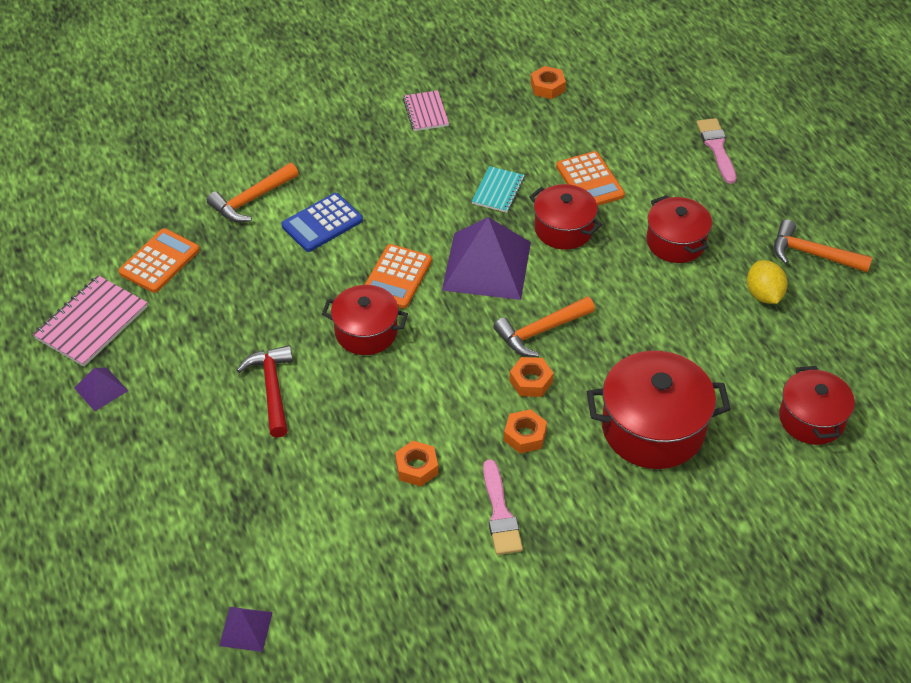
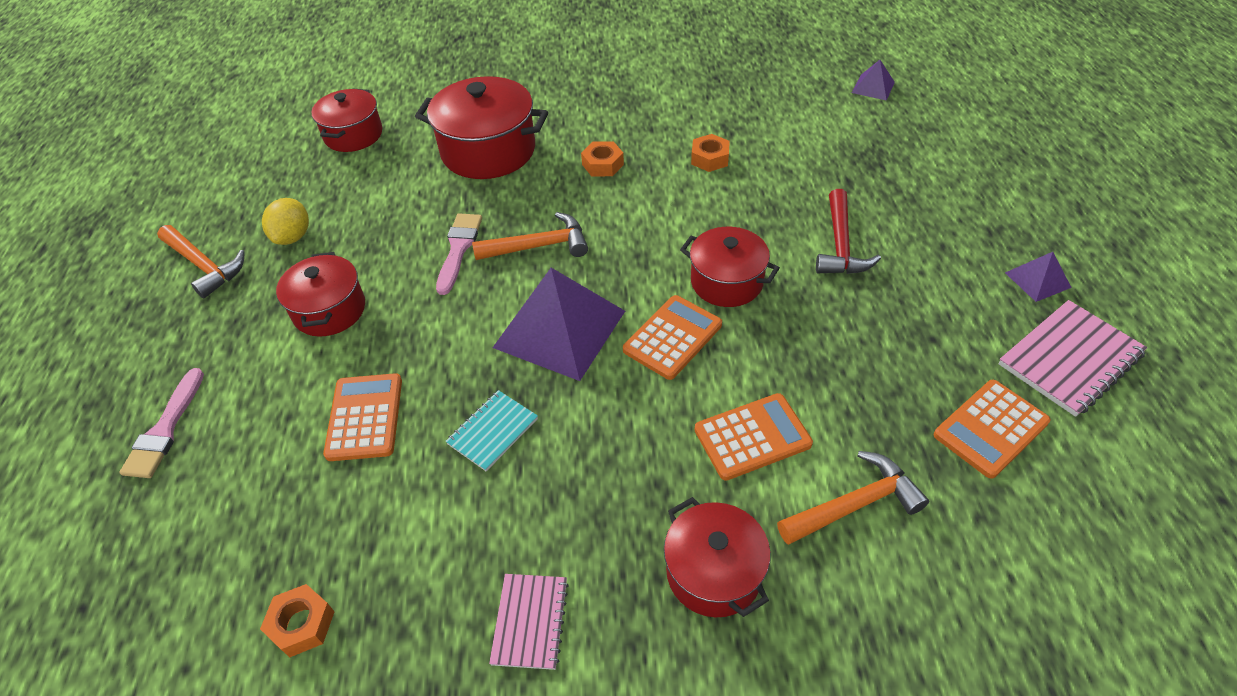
camera: 160 degrees left, 0 degrees up
(322, 223) = (752, 437): blue calculator -> orange calculator
(500, 513) = (650, 119): pink brush -> pink brush (459, 249)
(531, 381) = (574, 204): orange nut -> none
(563, 229) = (443, 355): red pot -> red pot (714, 572)

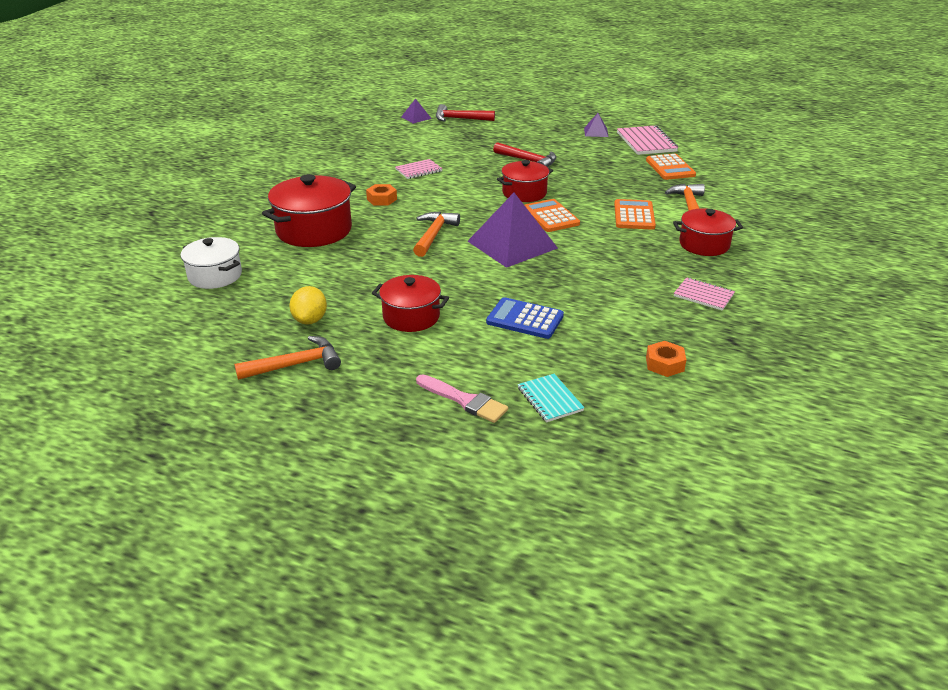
camera: 65 degrees left, 15 degrees down
(293, 237) = (310, 320): yellow lemon -> yellow lemon turned 60 degrees clockwise
(353, 135) = (215, 276): red pot -> white pot
(365, 417) = (525, 319): orange calculator -> blue calculator
(459, 249) = (404, 260): pink brush -> none
(493, 431) = (572, 280): turquoise notebook -> turquoise notebook (550, 399)
(710, 158) = (418, 170): orange nut -> pink notebook
(915, 124) = (460, 119): none -> red hammer

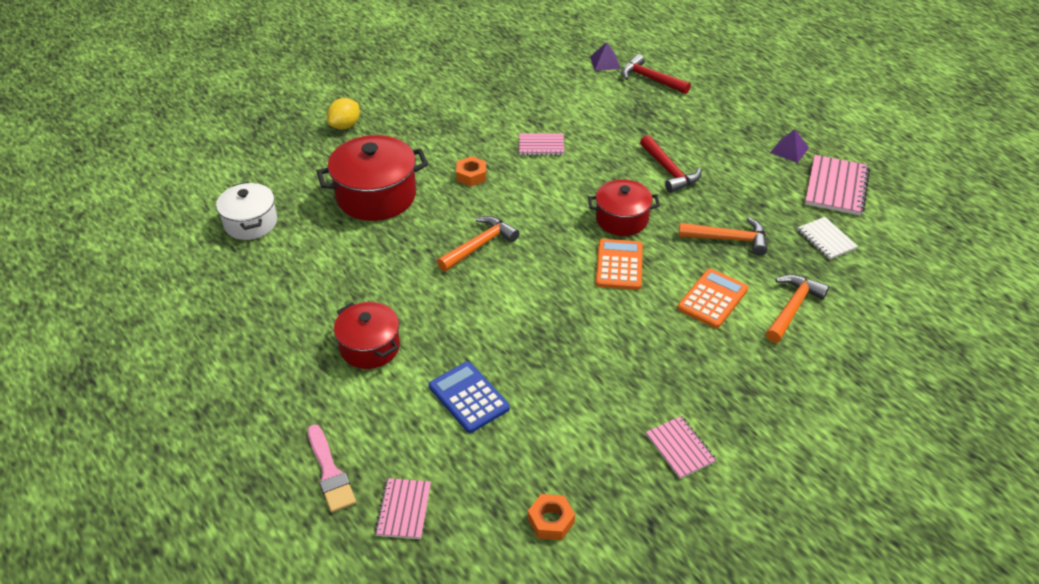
camera: 30 degrees right, 10 degrees up
(295, 365) = (231, 361): orange hammer -> orange hammer (728, 239)
(310, 320) = (283, 312): yellow lemon -> yellow lemon (345, 126)
(512, 244) = (544, 290): purple pyramid -> none
(550, 399) = (403, 509): turquoise notebook -> pink notebook
(670, 168) = (826, 239): orange calculator -> white notebook
(704, 245) = (752, 375): red pot -> none

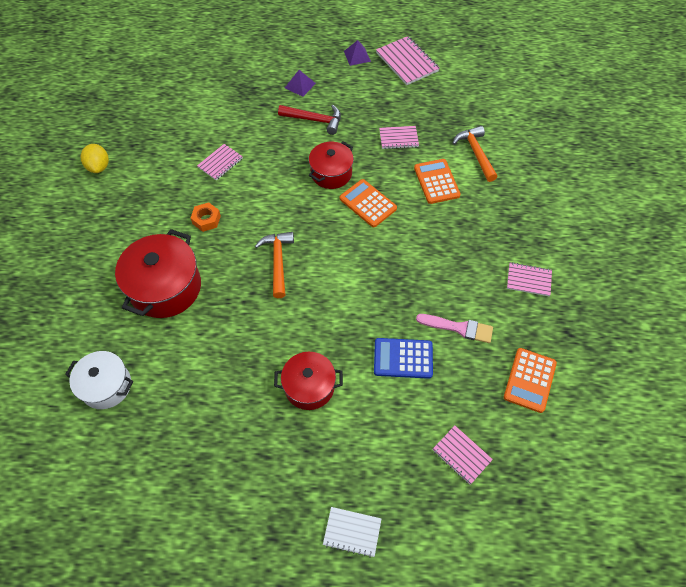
camera: 50 degrees left, 15 degrees up
(330, 472) = (398, 480): pink brush -> pink brush (458, 328)
(345, 126) = (66, 256): yellow lemon -> yellow lemon (99, 167)
(551, 521) = (529, 380): orange nut -> orange calculator
(605, 62) = (178, 72): purple pyramid -> purple pyramid (300, 85)
(650, 79) = (222, 64): red hammer -> none
(728, 239) = (398, 138): orange hammer -> pink notebook
(826, 239) = (441, 99): white notebook -> white notebook (352, 532)

